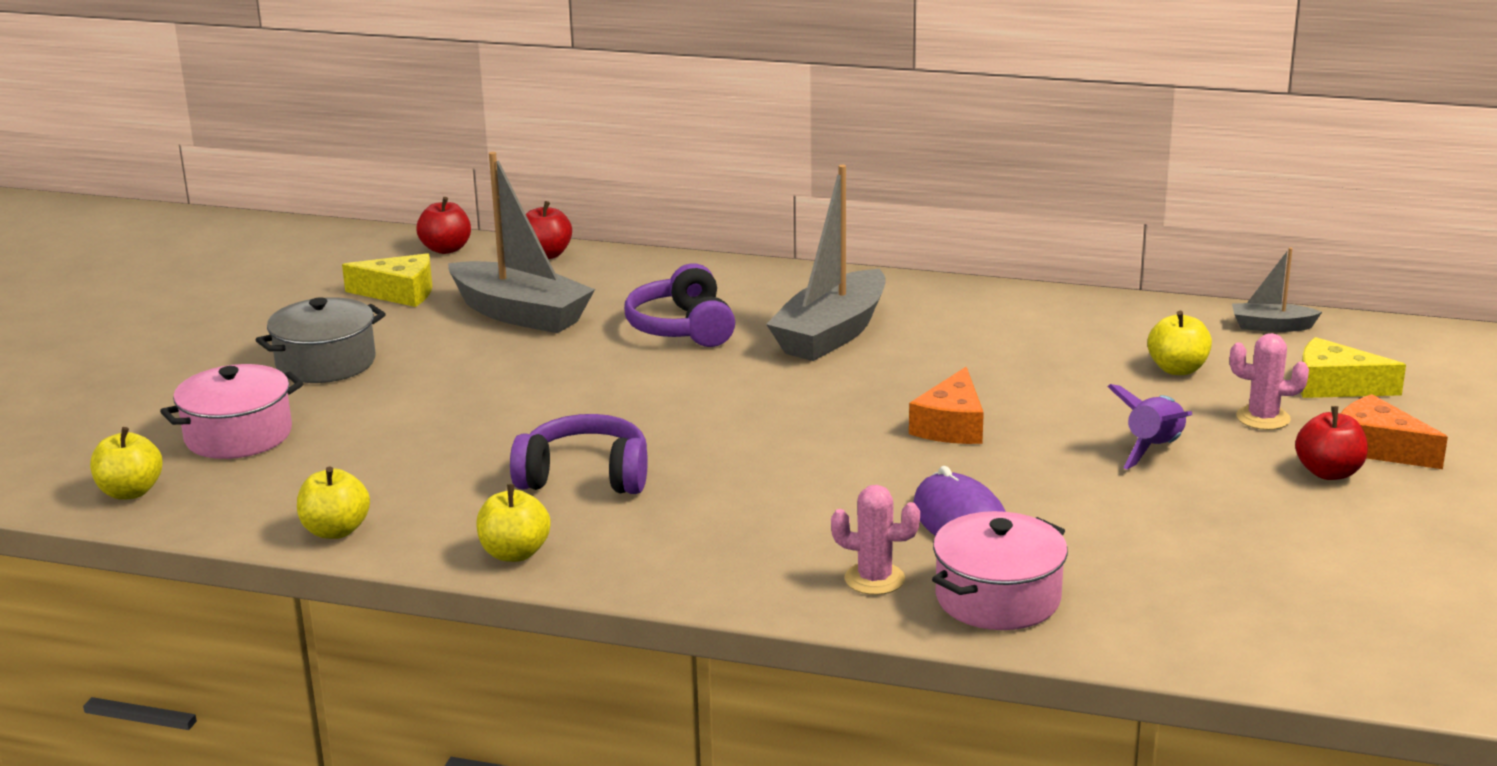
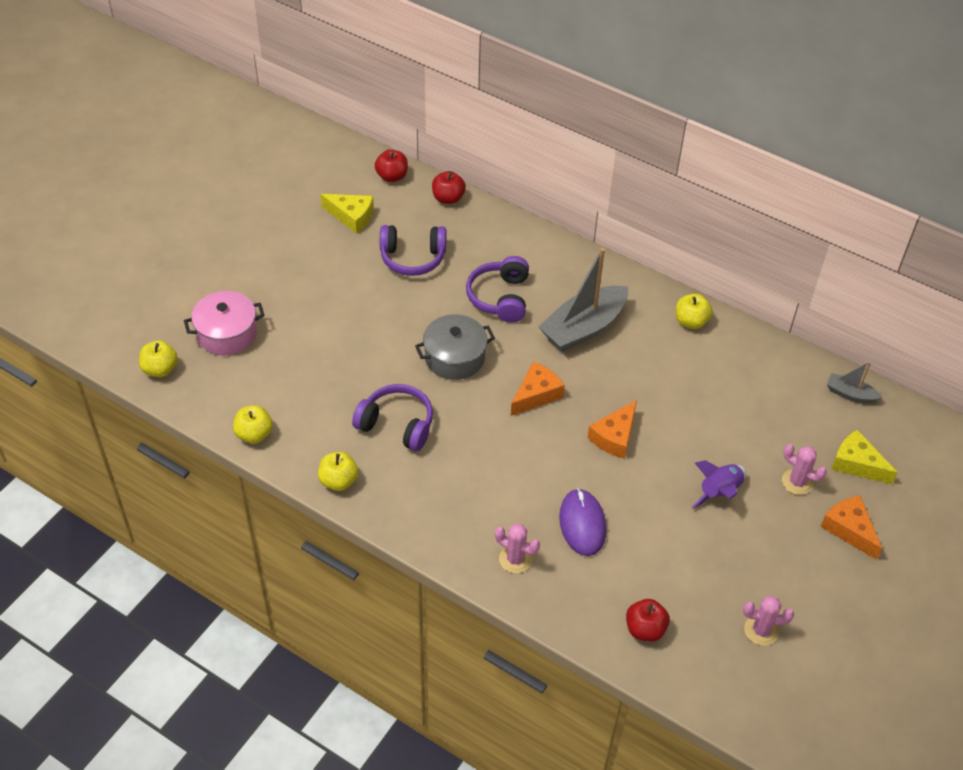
camera: 15 degrees right, 25 degrees up
(326, 363) = (291, 277): grey pot -> grey pot (455, 357)
(520, 314) = (412, 258): grey boat -> purple headphones
(799, 407) = (536, 394): none -> orange cheese
(998, 598) = (573, 594): pink pot -> none
(1177, 369) = (771, 420): yellow apple -> yellow apple (691, 321)
(1328, 472) = (808, 543): red apple -> red apple (645, 629)
(1330, 574) = (761, 630): none -> pink cactus

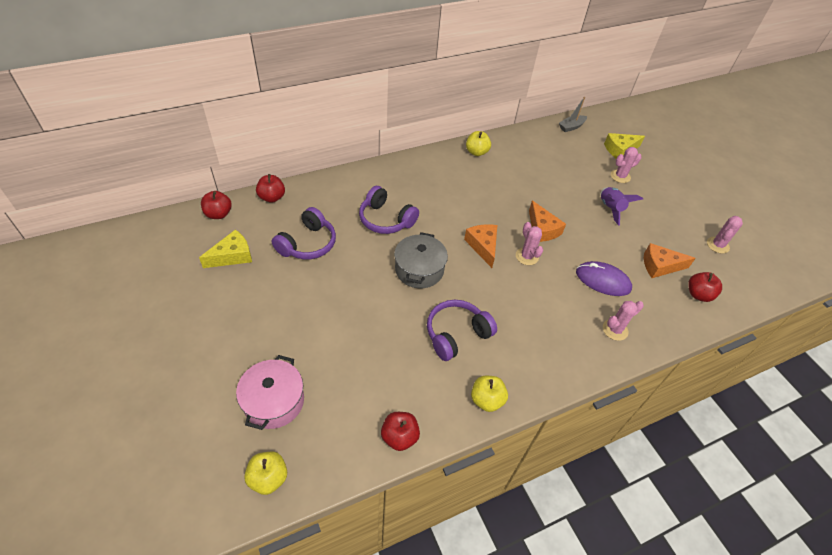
camera: 60 degrees left, 0 degrees up
(254, 434) = (399, 437): yellow apple -> red apple
(556, 439) = (527, 256): none -> pink cactus
(583, 328) = (445, 196): grey boat -> none
(849, 529) = (662, 176): orange cheese -> orange cheese (660, 266)

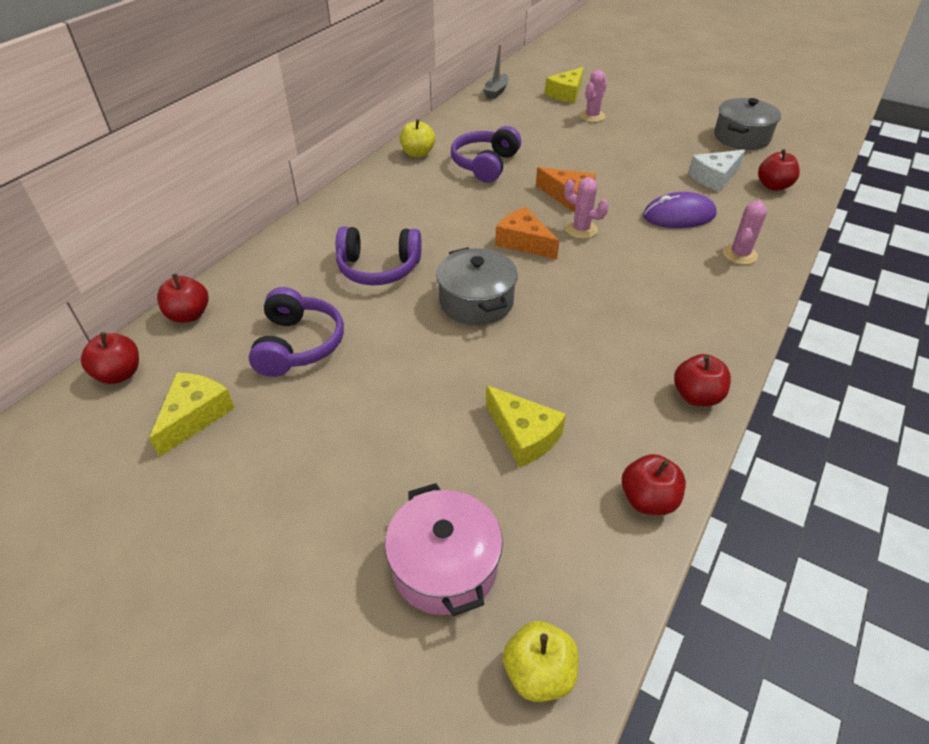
camera: 30 degrees left, 5 degrees down
(371, 361) = (523, 435): none -> yellow cheese
(456, 334) = (591, 347): purple headphones -> purple headphones (485, 164)
(486, 400) = (696, 396): yellow apple -> red apple
(611, 209) = (615, 148): purple rocket -> none
(660, 266) = (714, 177): orange cheese -> white cheese
(717, 245) = (741, 137): pink cactus -> grey pot

